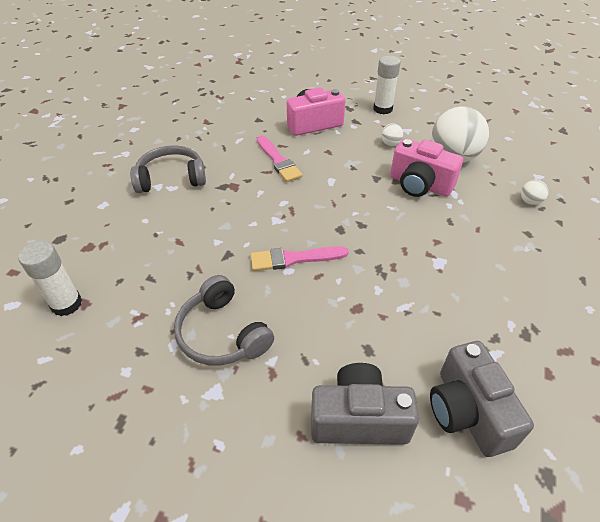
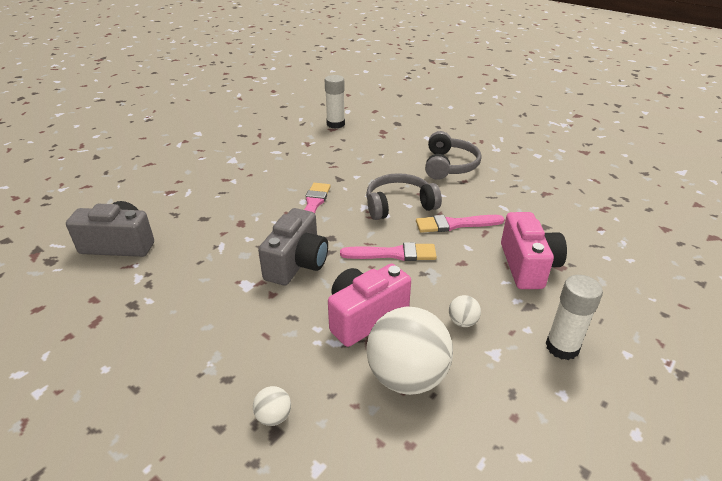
camera: 110 degrees right, 10 degrees down
(222, 333) = (269, 167): grey headphones -> grey headphones (399, 205)
(339, 186) = (393, 254): none -> pink brush
(359, 418) = (165, 201): grey camera -> grey camera (297, 263)

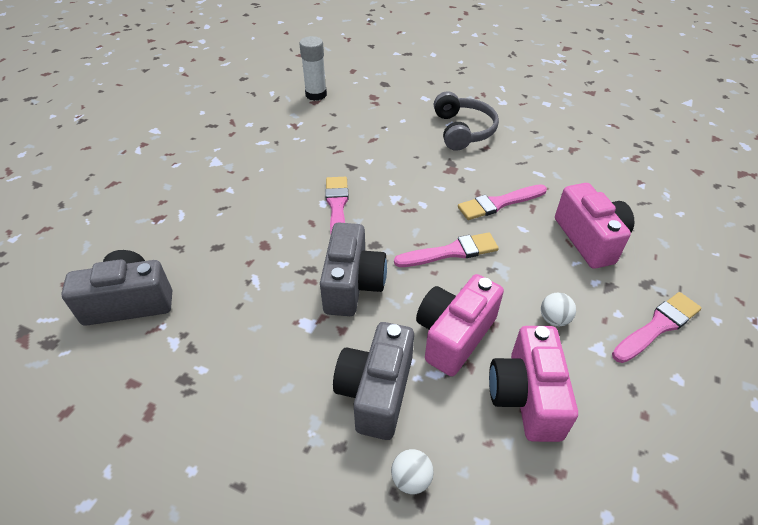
camera: 15 degrees left, 10 degrees up
(277, 345) = (376, 391): none -> grey camera
(399, 205) = (431, 190): grey headphones -> none
(407, 376) = (526, 396): white ball -> pink camera
(562, 347) = (657, 326): white glue stick -> pink brush

